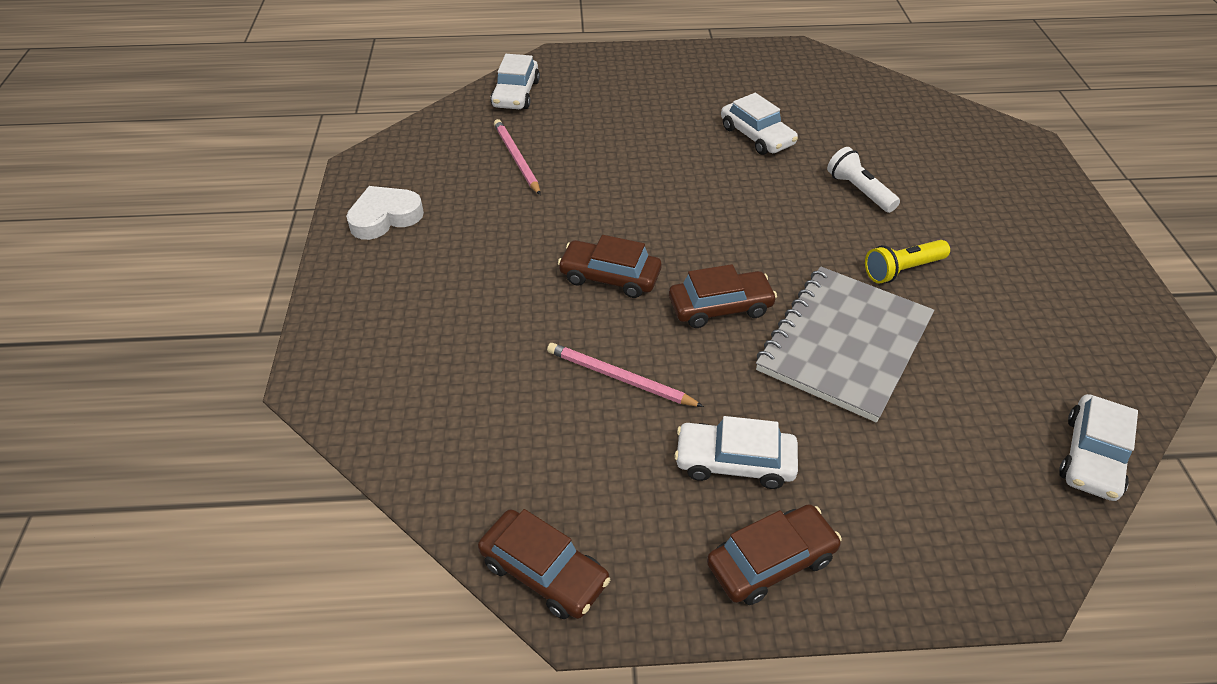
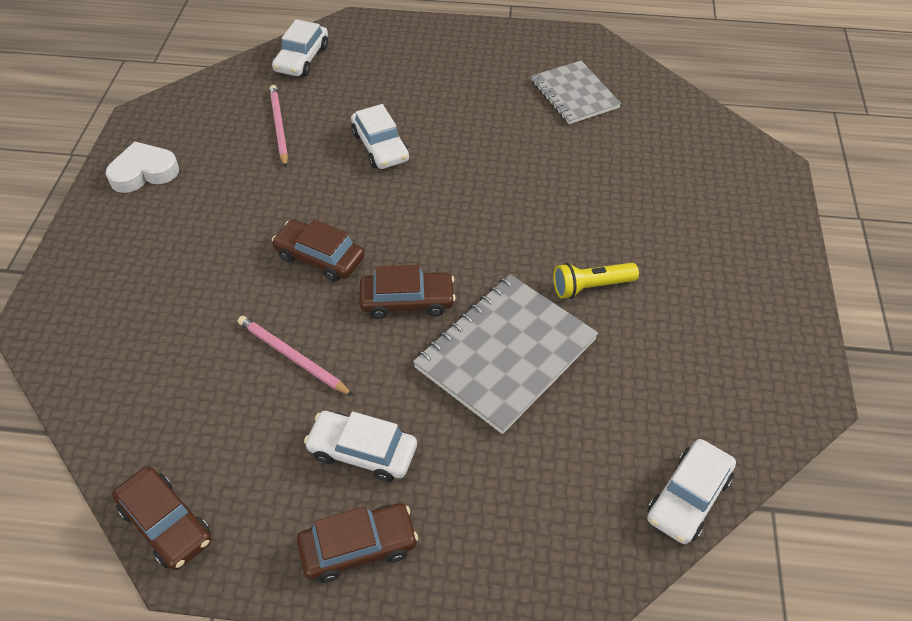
camera: 10 degrees right, 5 degrees up
(756, 136) = (509, 129): white car -> white car (380, 146)
(807, 99) = (574, 94): none -> grey notebook
(859, 191) = (584, 199): white flashlight -> none

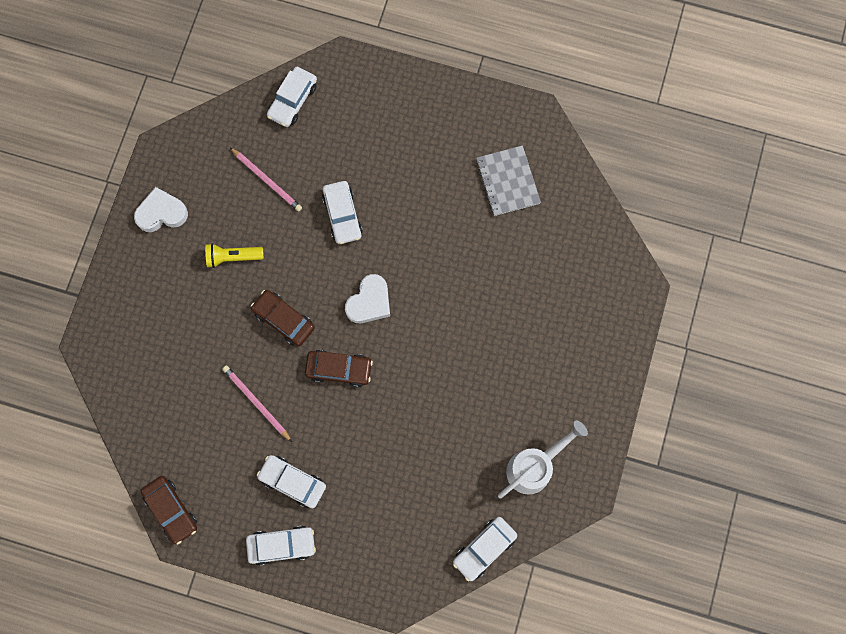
camera: 10 degrees right, 25 degrees up
(279, 127) = (266, 180): pink pencil -> pink pencil turned 135 degrees clockwise
(358, 547) = (282, 545): brown car -> white car
(433, 224) = (369, 302): none -> white heart
(506, 353) = (397, 424): grey notebook -> none
(591, 287) = (468, 379): yellow flashlight -> yellow flashlight (233, 257)
(721, 376) = (534, 467): none -> white watering can

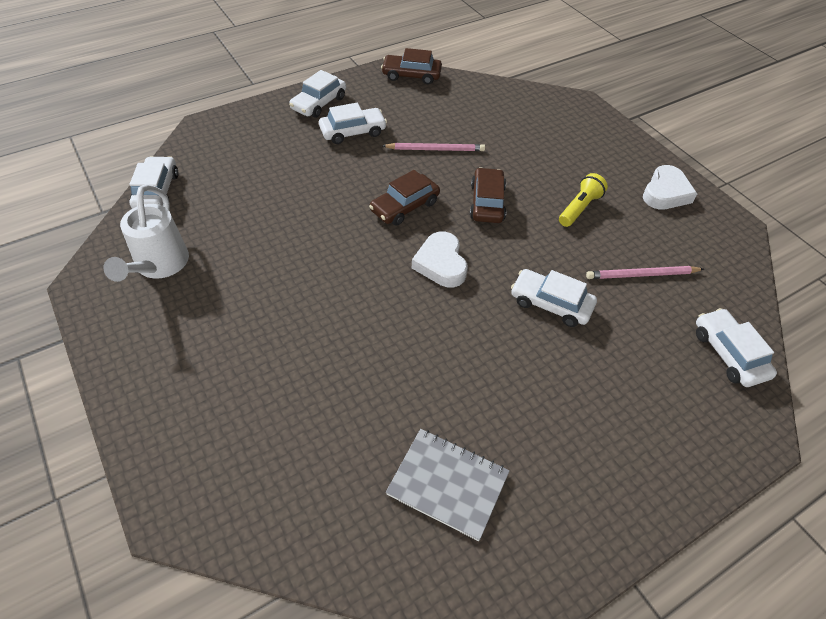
camera: 130 degrees right, 25 degrees down
(284, 320) = (487, 203): brown car -> brown car turned 75 degrees counterclockwise

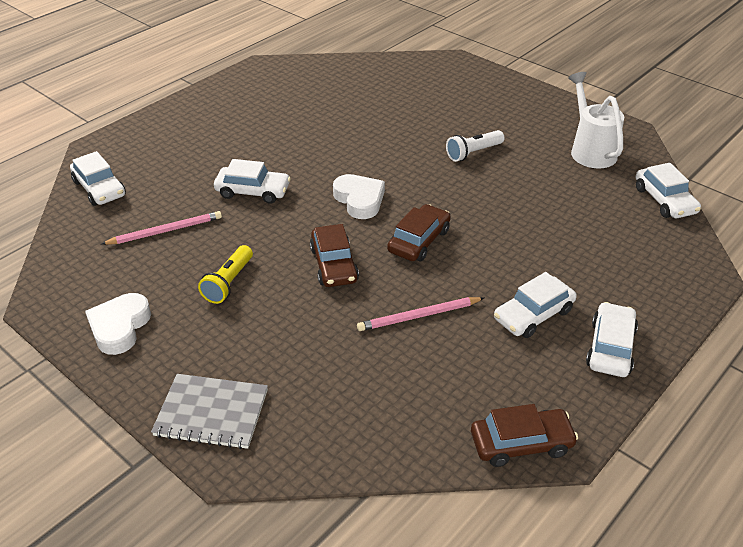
camera: 165 degrees right, 10 degrees down
(287, 296) = (473, 153): none -> white flashlight
(448, 484) = (307, 93): grey notebook -> grey notebook (211, 413)

